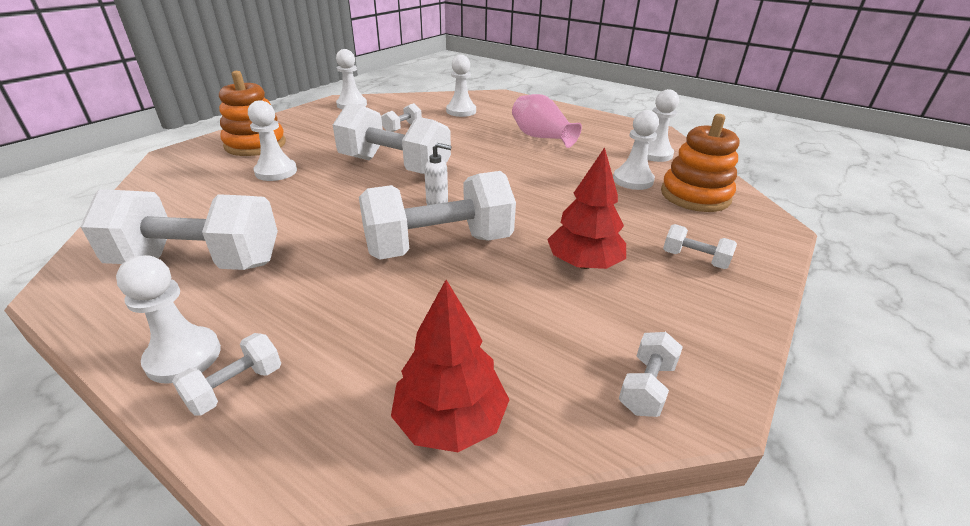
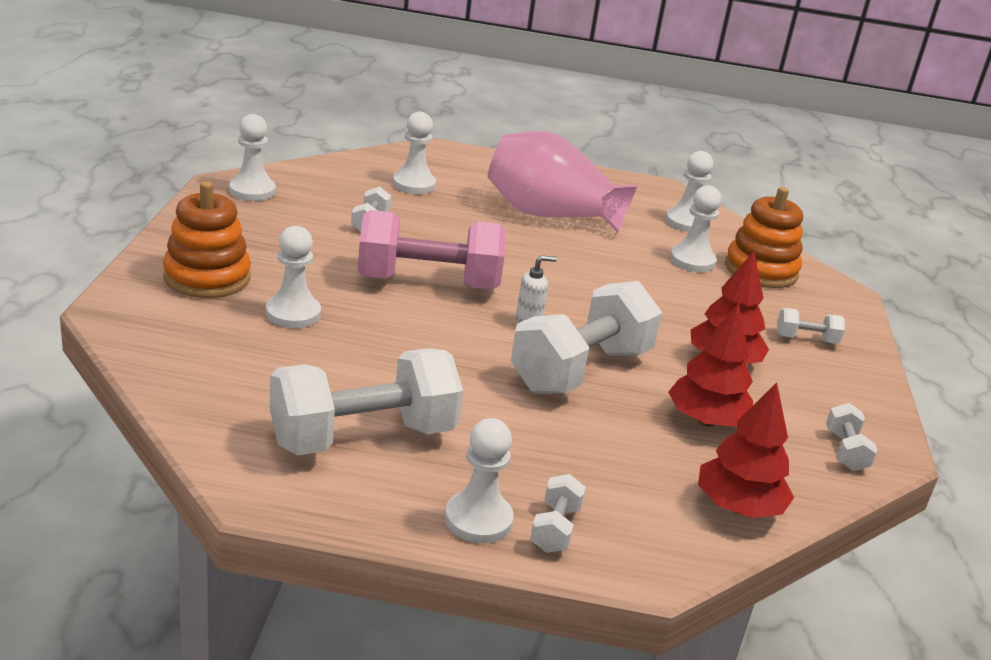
camera: 30 degrees left, 5 degrees down
(394, 166) = (428, 283): white dumbbell -> pink dumbbell
(510, 314) = (706, 420): none -> red tree
(541, 137) = (550, 215): pink vase -> pink vase, size x1.57

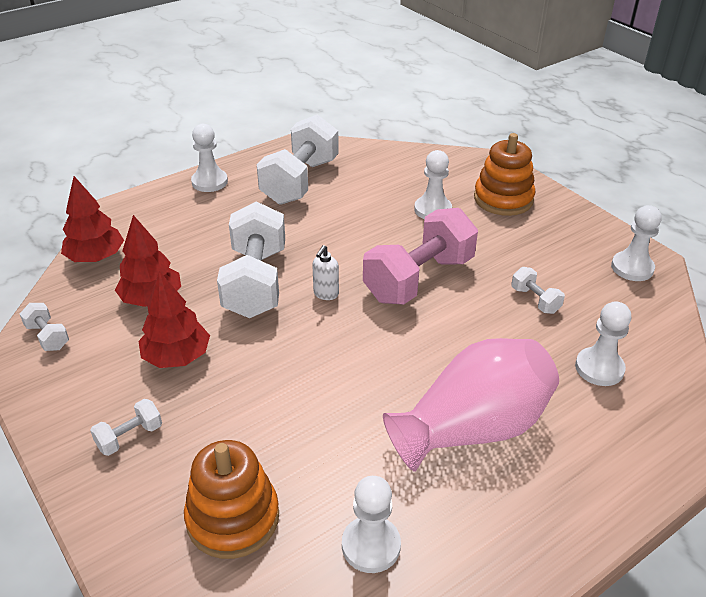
camera: 140 degrees right, 10 degrees up
(555, 529) = (174, 197): white dumbbell -> none
(692, 261) = (302, 471): white pawn -> none

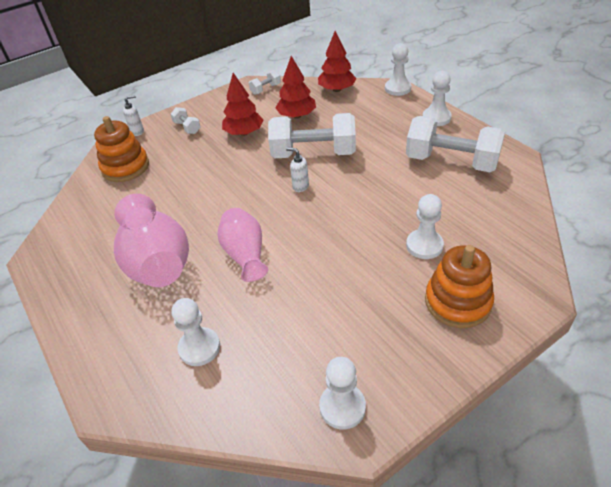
camera: 95 degrees right, 5 degrees up
(111, 521) = (137, 131): none -> white soap dispenser
(371, 546) = (90, 216): white pawn -> white pawn (397, 88)
(419, 279) = (319, 235): pink dumbbell -> none
(453, 339) = (245, 254): none -> pink vase
(535, 300) = (290, 312): white dumbbell -> none

